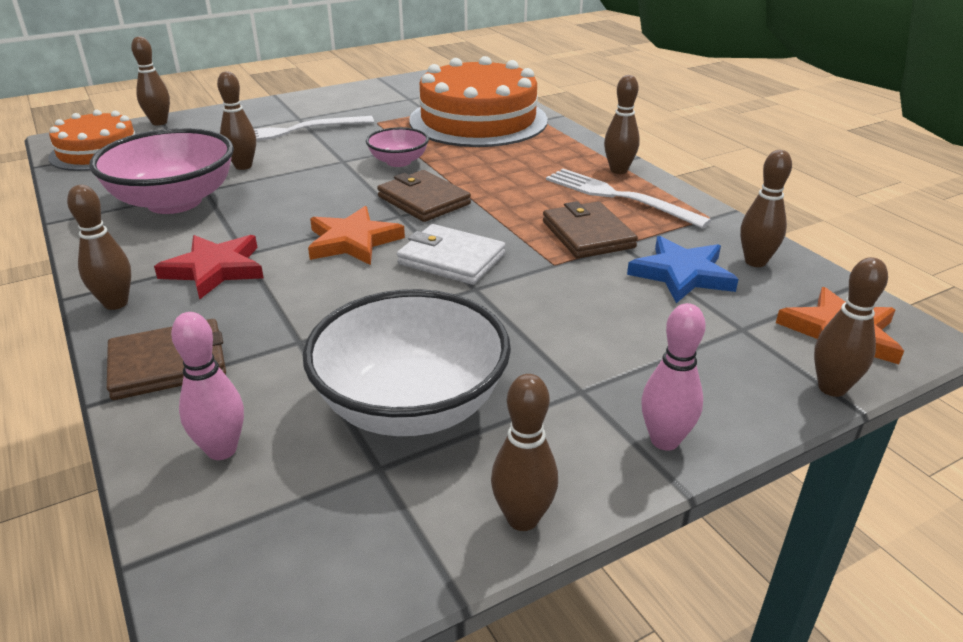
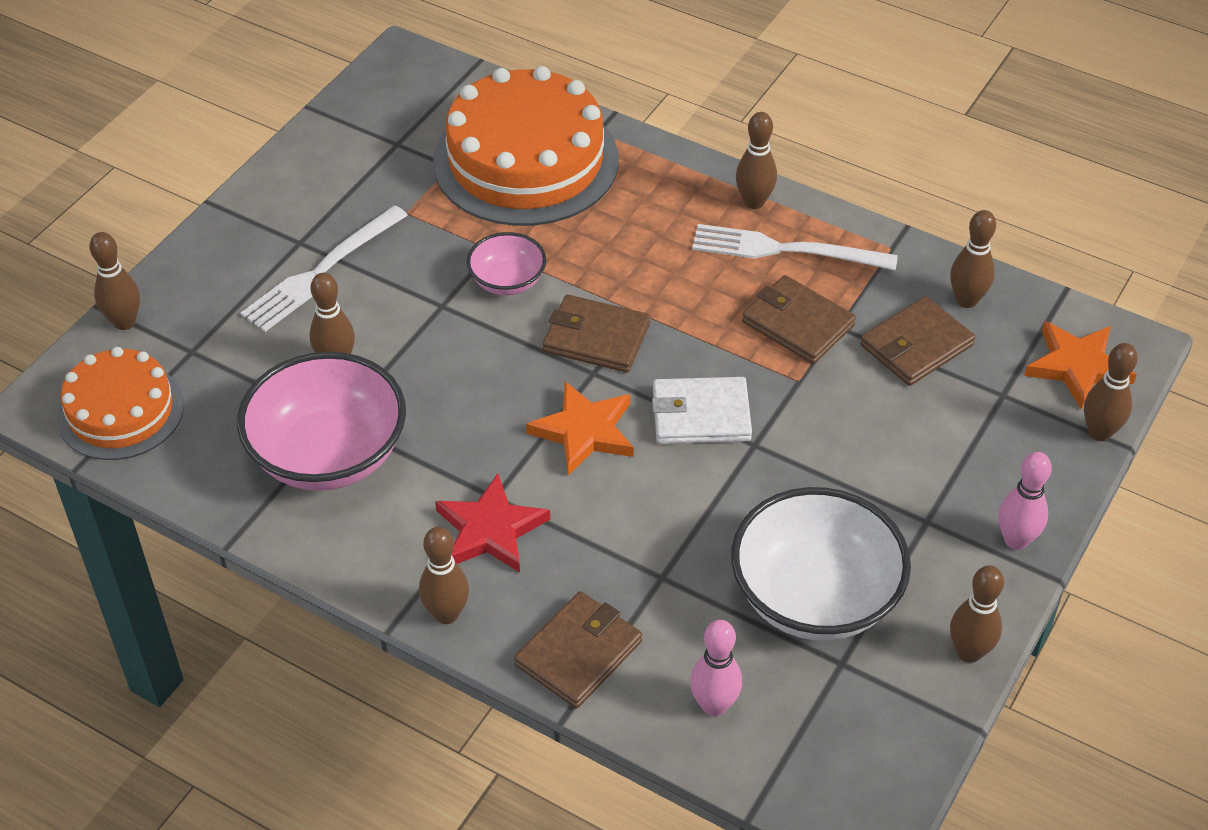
camera: 30 degrees left, 15 degrees up
(682, 274) = (916, 345): blue star -> brown wallet

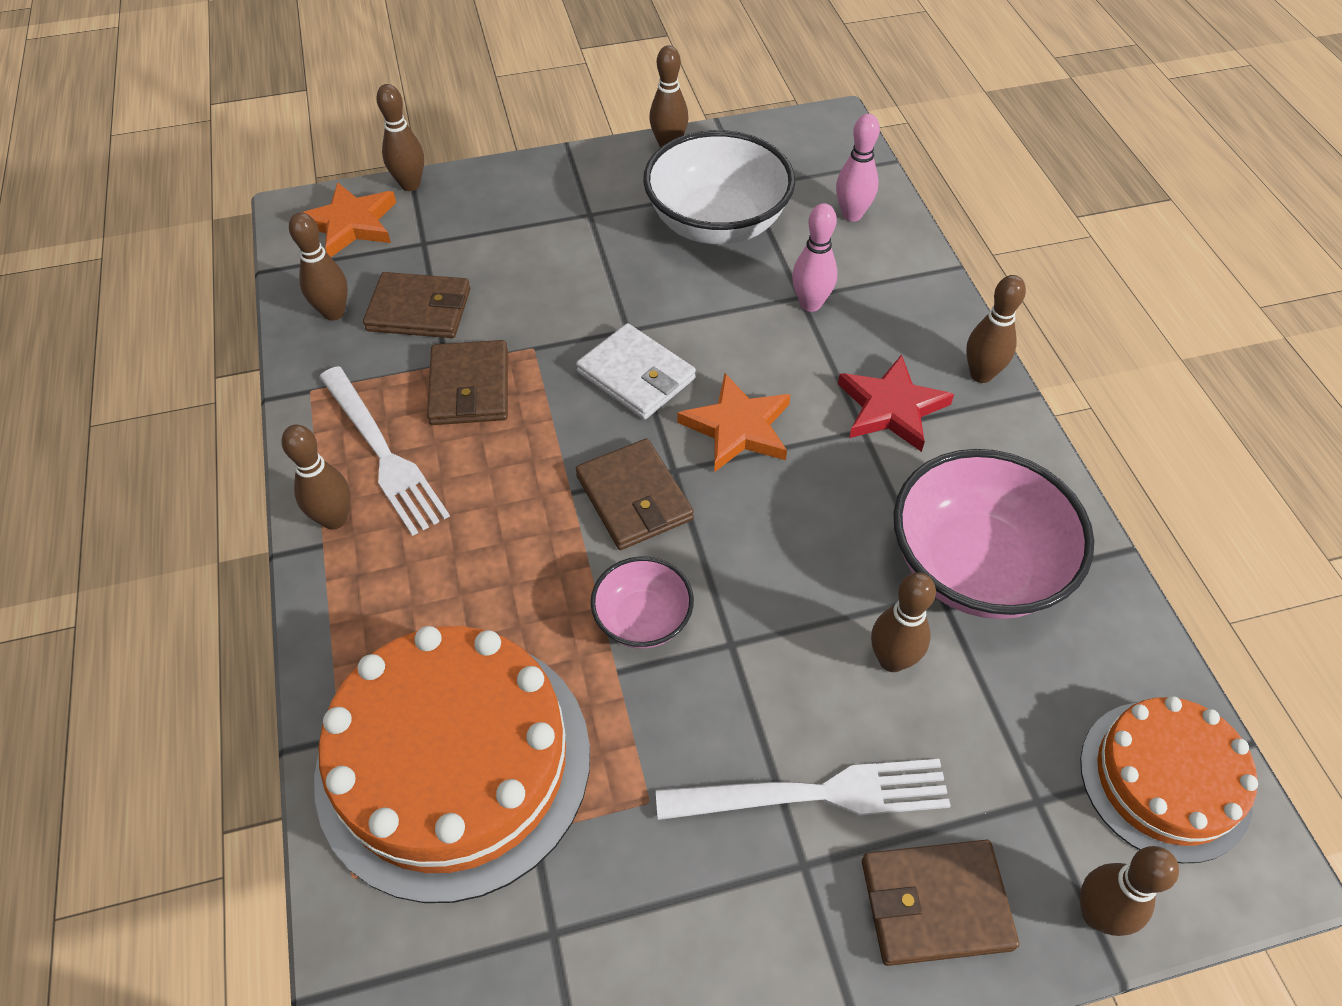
camera: 135 degrees left, 5 degrees up
(578, 653) = (908, 292): brown wallet -> brown wallet (935, 903)
(1016, 540) = (556, 172): pink bowling pin -> pink bowling pin (810, 304)

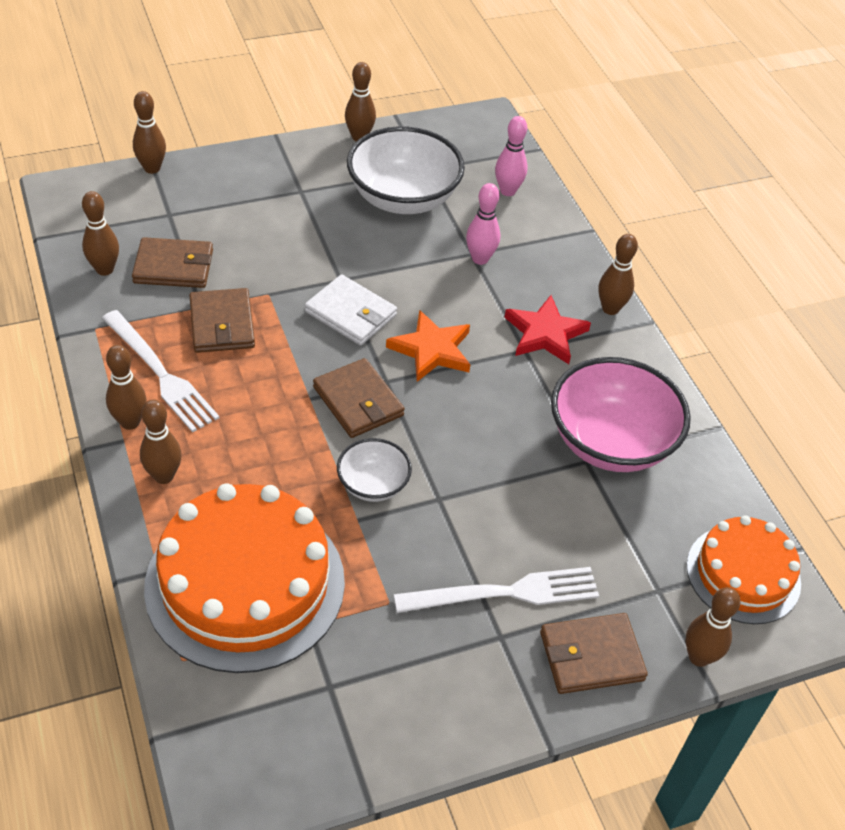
camera: 10 degrees left, 5 degrees down
(351, 224) = (107, 200): orange star -> none
(643, 619) = (373, 484): pink bowl -> white bowl
(892, 660) = (554, 505): brown bowling pin -> brown bowling pin (164, 476)

